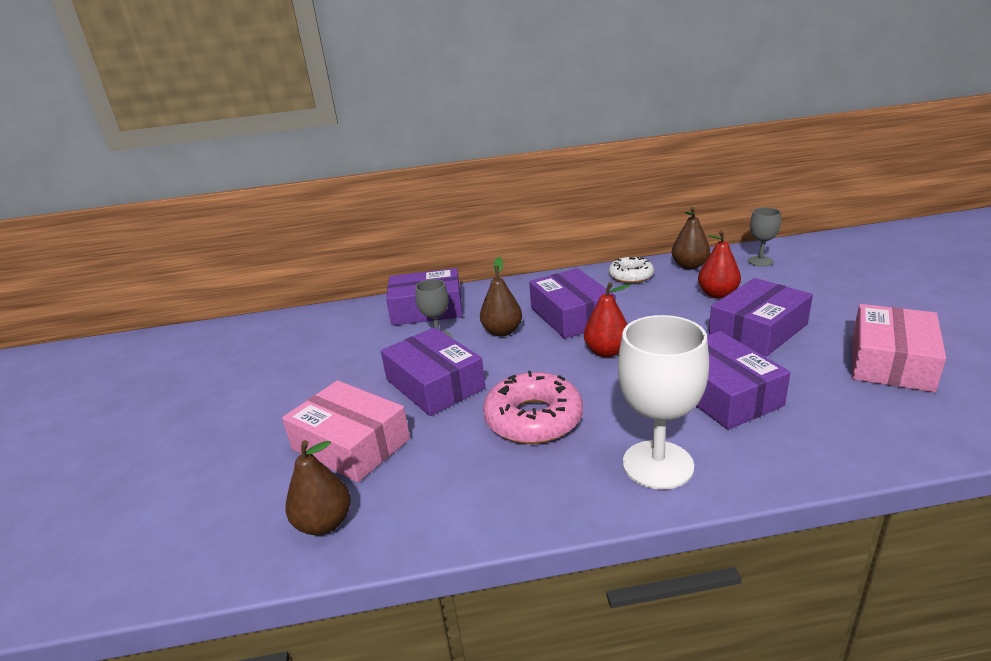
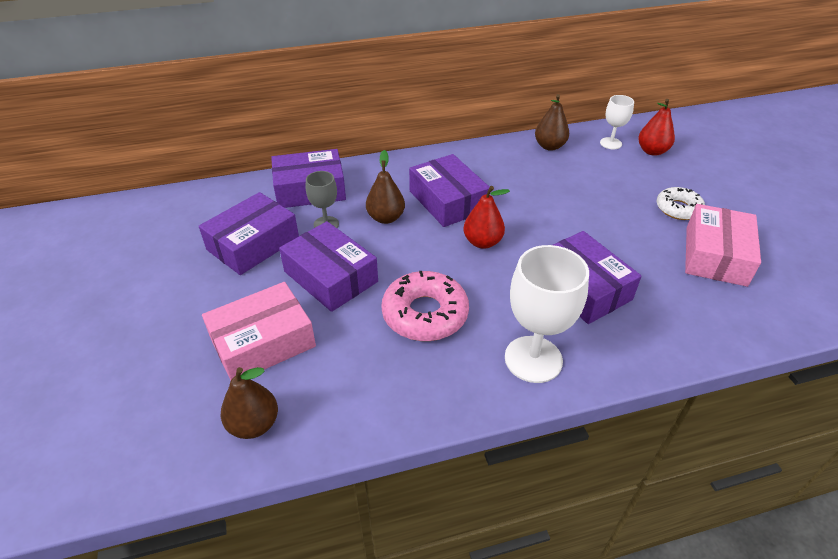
camera: 10 degrees left, 15 degrees up
(351, 444) = (263, 342): pink box -> pink box turned 60 degrees counterclockwise
(631, 276) = (498, 156): white donut -> white donut (678, 209)
(717, 294) = (575, 180): red pear -> red pear (652, 151)
(758, 330) = (610, 220): purple box -> purple box (253, 244)
(760, 261) = (610, 143): grey goblet -> white goblet

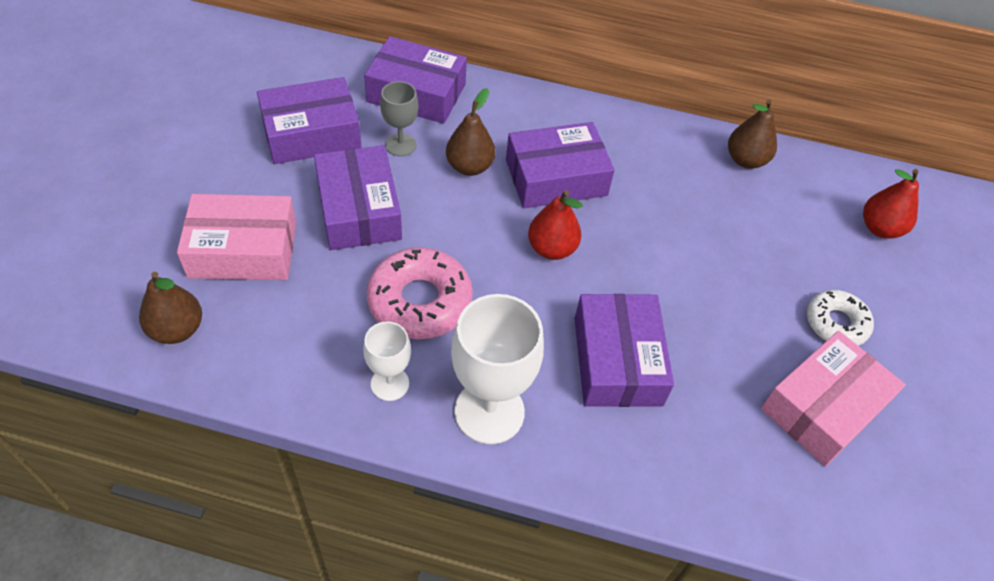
camera: 25 degrees right, 10 degrees up
(447, 201) = (556, 177): purple box -> purple box turned 75 degrees clockwise
(610, 143) = (832, 192): white goblet -> white goblet (390, 384)

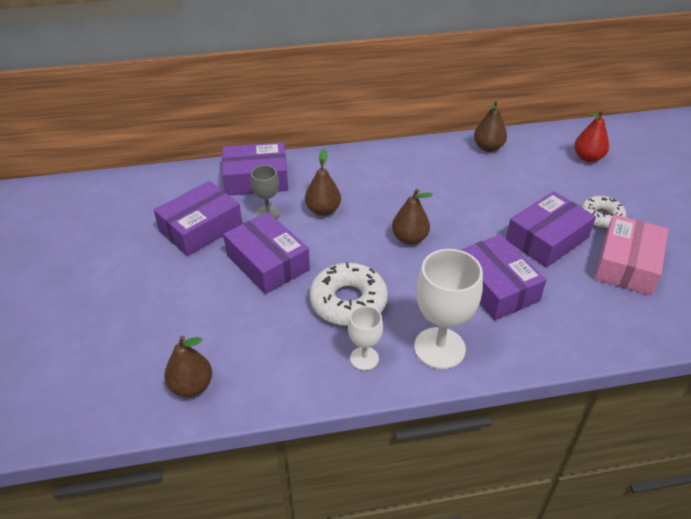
camera: 20 degrees left, 10 degrees down
(243, 250) = (203, 317): pink box -> none
(420, 301) = (348, 301): pink donut -> white donut
(551, 248) = (409, 238): red pear -> brown pear
(556, 177) = (382, 197): purple box -> purple box (547, 239)

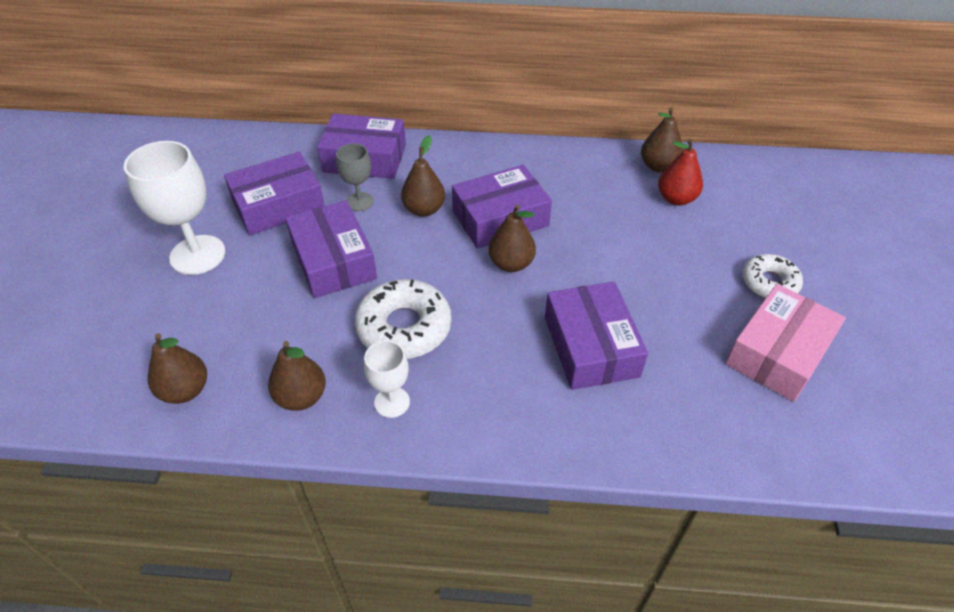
camera: 15 degrees right, 5 degrees up
(290, 370) = (301, 397): none -> brown pear
(439, 348) = (487, 410): white goblet -> white goblet (197, 255)
(547, 239) = (684, 297): purple box -> purple box (500, 218)
(588, 158) = (784, 201): red pear -> red pear (676, 199)

